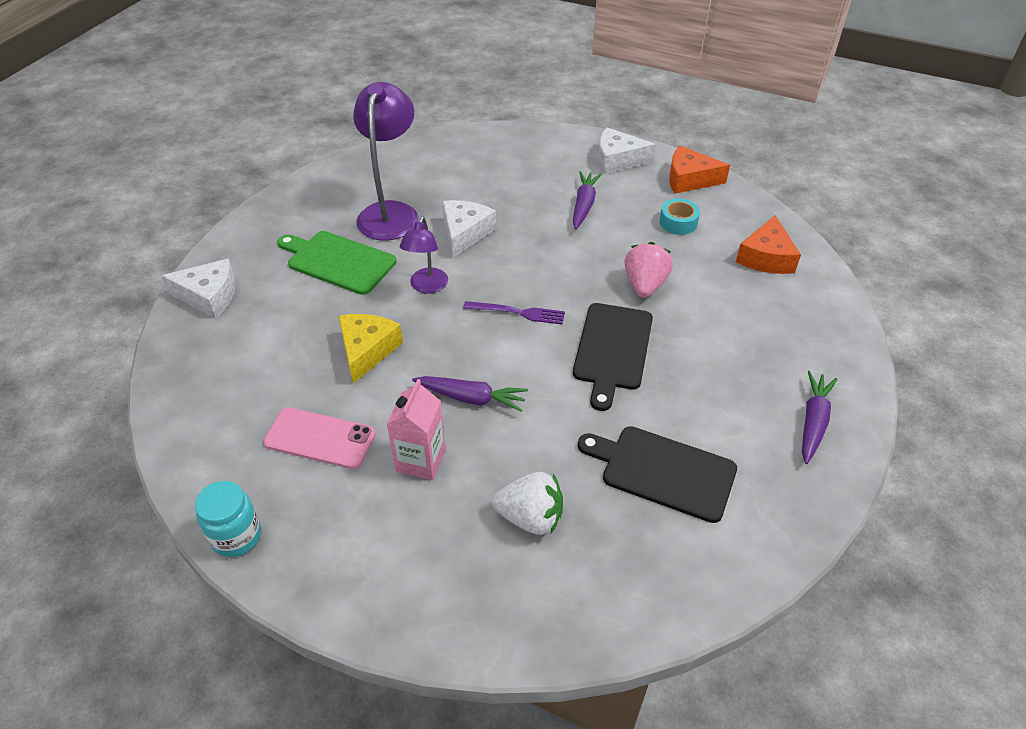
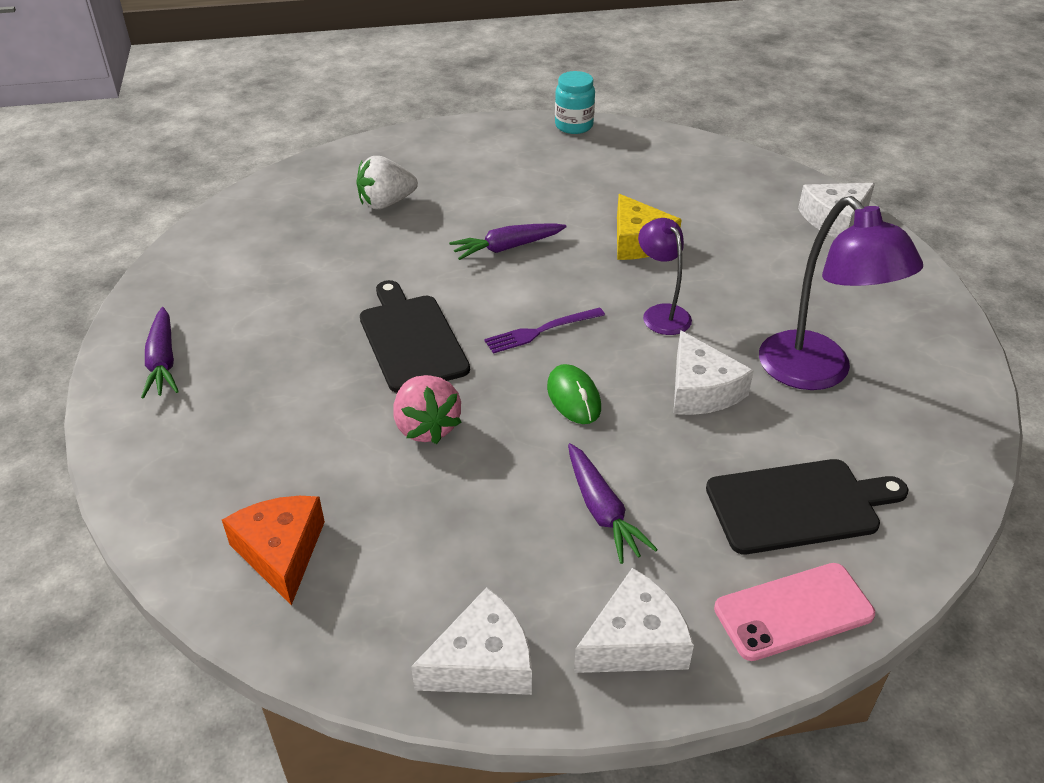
camera: 145 degrees right, 5 degrees down
(320, 438) = (591, 180): pink phone -> pink phone (793, 611)
(338, 261) = (780, 296): green cutting board -> none
(421, 460) = (501, 199): pink carton -> none
(541, 262) = (573, 397): none -> green mouse
(663, 472) = (297, 267): black cutting board -> black cutting board (798, 505)
(678, 222) = (444, 551): turquoise tape -> none
(689, 179) = (483, 662): orange cheese -> white cheese

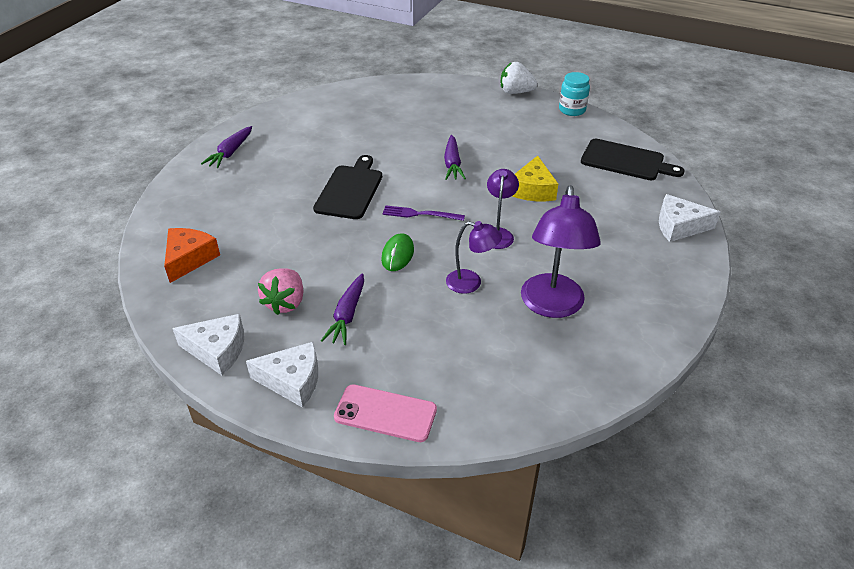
camera: 35 degrees right, 0 degrees up
(386, 203) = (415, 116): white strawberry -> white strawberry (515, 92)
(426, 427) = (310, 235): pink strawberry -> pink strawberry (285, 303)
(507, 248) = (452, 164): purple carrot -> purple carrot turned 105 degrees counterclockwise
(701, 390) = (471, 283): white cheese -> purple lamp
(798, 505) = (452, 366): black cutting board -> black cutting board (625, 161)

